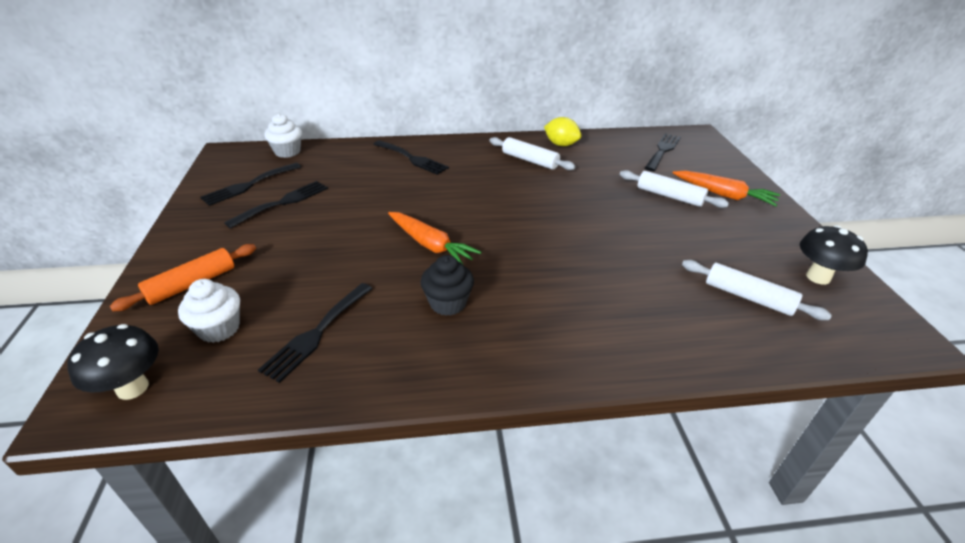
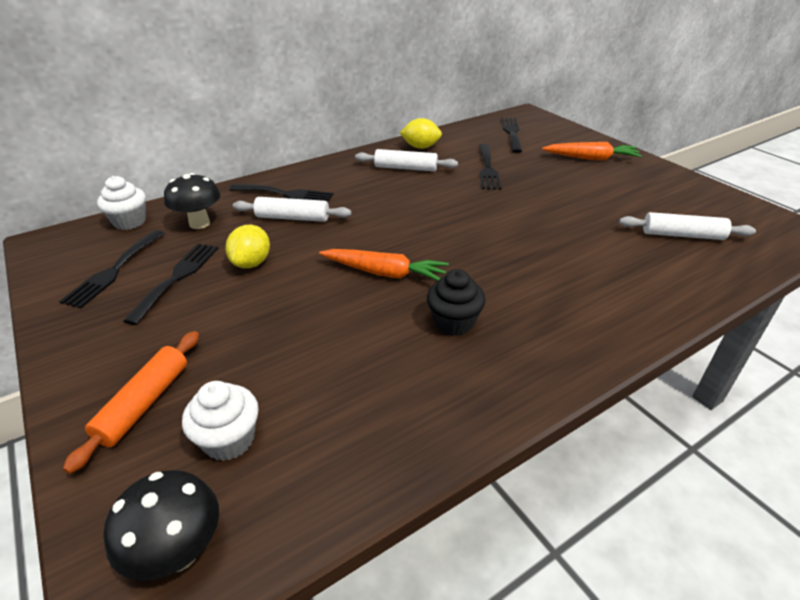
camera: 25 degrees left, 0 degrees up
(316, 333) = (349, 401): black fork -> black fork (487, 169)
(340, 207) = (251, 263): none -> yellow lemon
(669, 196) = (552, 170): white rolling pin -> white rolling pin (292, 218)
(818, 277) = (712, 205): black mushroom -> black mushroom (199, 223)

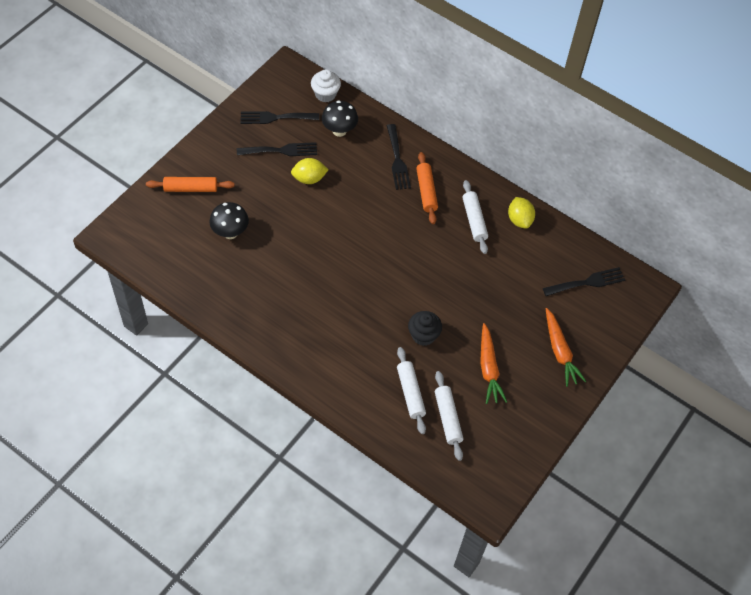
camera: 65 degrees right, 20 degrees up
(179, 552) = (131, 239): black mushroom -> black mushroom (230, 233)
(229, 440) = (183, 230): white cupcake -> none
(292, 218) = (368, 177): white rolling pin -> white rolling pin (410, 393)
(346, 186) = (426, 191): none -> orange rolling pin
(384, 273) = (326, 249): orange carrot -> orange carrot (488, 368)
(454, 322) = (294, 296): black cupcake -> black cupcake (423, 335)
(487, 169) = (500, 277): black fork -> none

